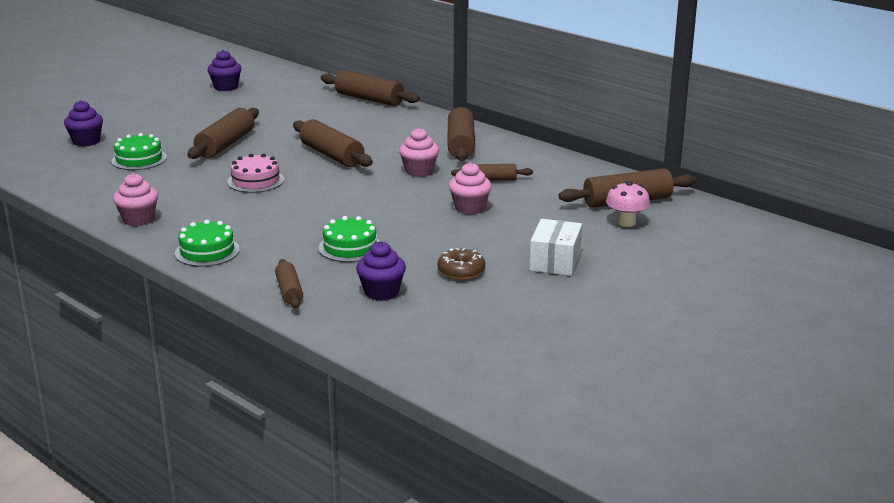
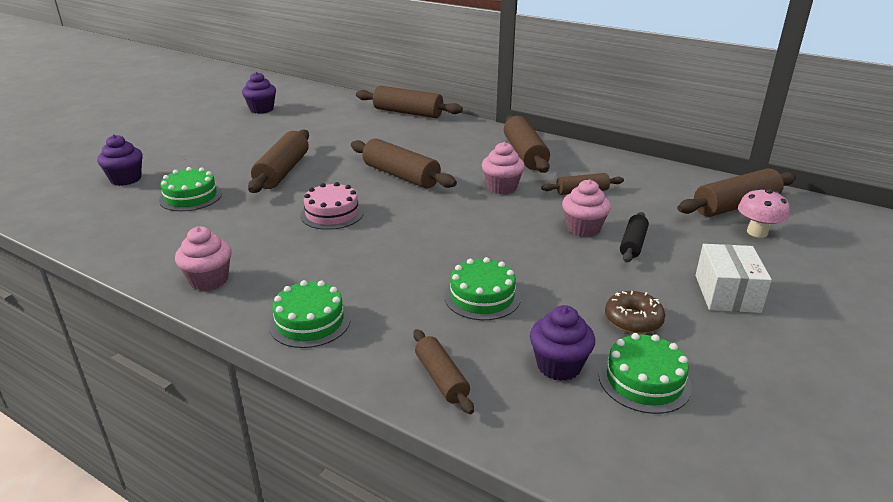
camera: 10 degrees left, 5 degrees up
(440, 305) = (644, 380): none -> green cake
(504, 222) = (632, 244): none -> black rolling pin

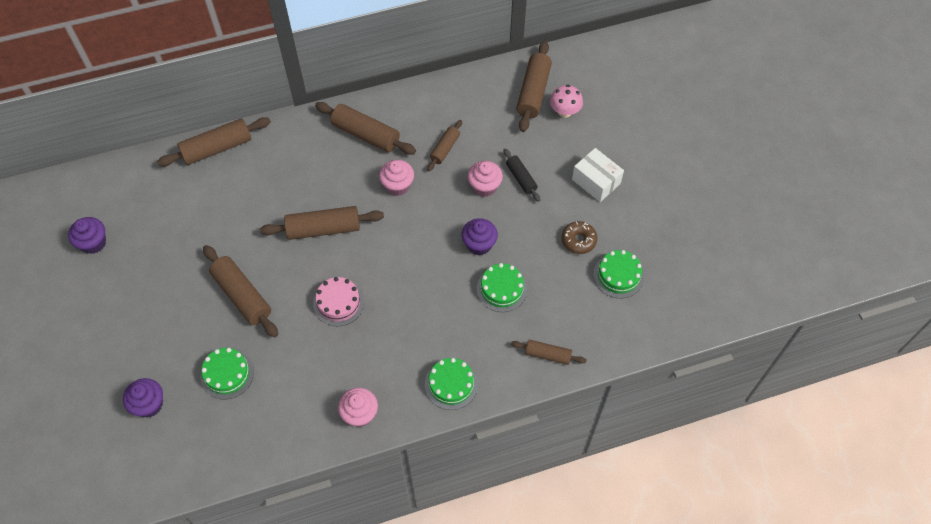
camera: 50 degrees left, 30 degrees up
(559, 366) = (581, 300): purple cupcake -> purple cupcake (479, 244)

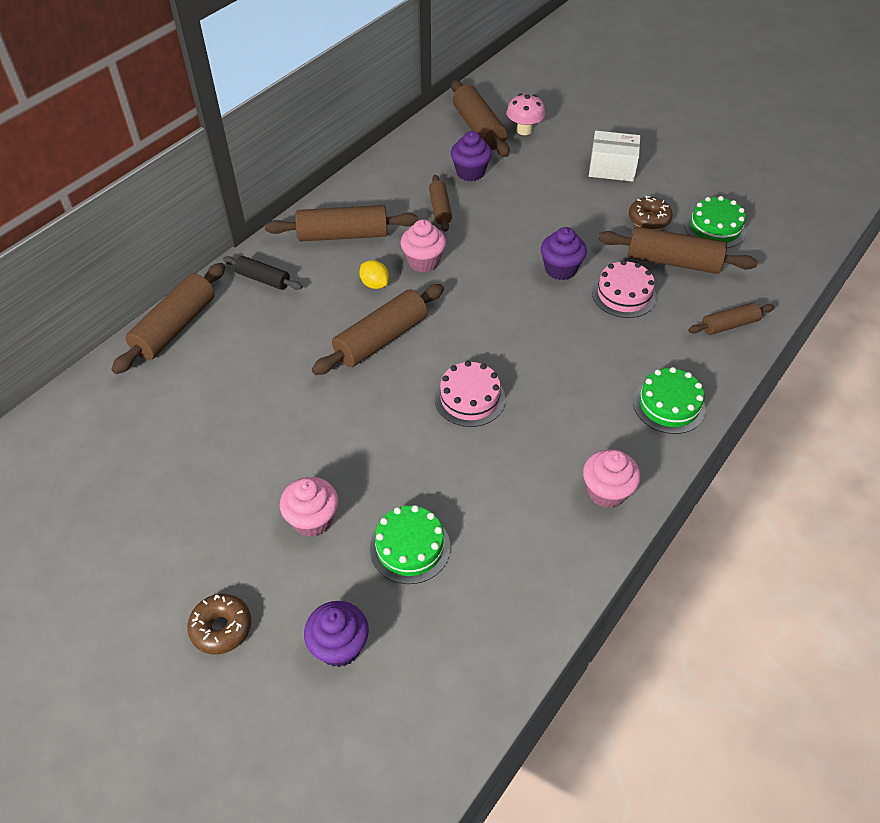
camera: 35 degrees left, 10 degrees down
(93, 243) = (90, 507): purple cupcake -> purple cupcake (470, 172)
(104, 355) = (221, 628): none -> brown donut
(242, 296) = (348, 454): brown rolling pin -> brown rolling pin (673, 262)
(353, 185) = (374, 284): none -> yellow lemon
(484, 187) = (513, 220): pink cupcake -> pink cupcake (312, 519)
(501, 289) = (624, 294): green cake -> pink cake
(521, 178) = (541, 198): black rolling pin -> black rolling pin (263, 279)

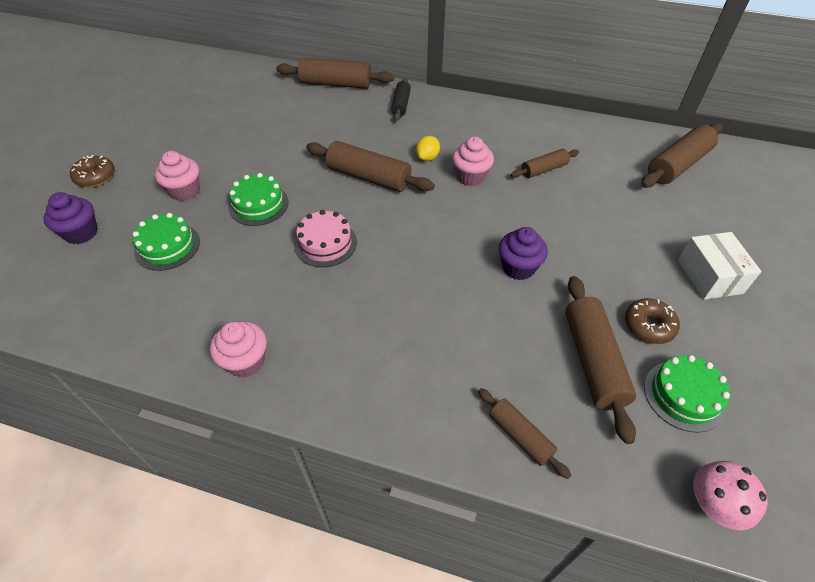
camera: 70 degrees right, 0 degrees up
(343, 235) = (473, 127): brown rolling pin -> none
(470, 172) = (609, 175): purple cupcake -> none
(524, 130) = (706, 195): pink mushroom -> pink mushroom (712, 505)
(624, 294) = (512, 325): pink cake -> none
(669, 405) = (371, 394): green cake -> green cake (258, 205)

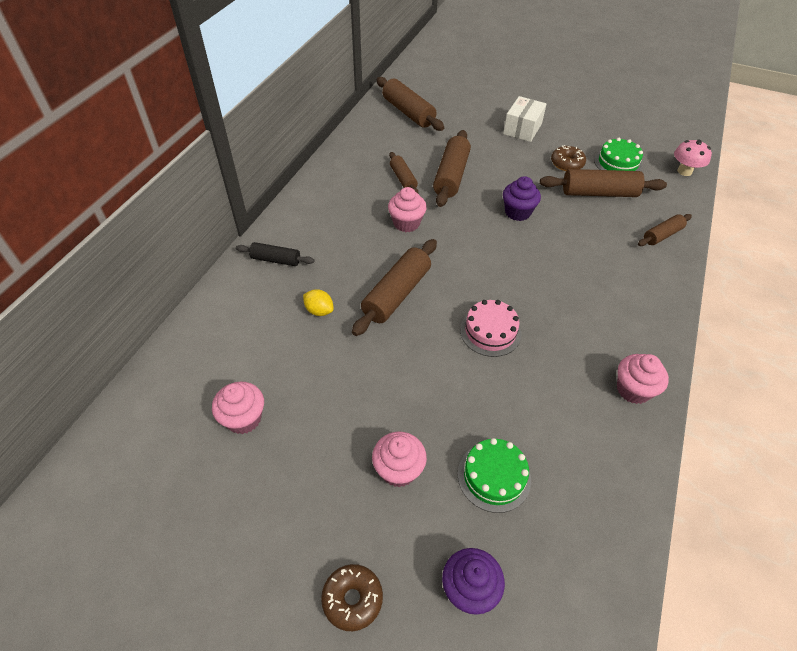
camera: 85 degrees left, 0 degrees up
(241, 113) = (244, 419): none -> pink cupcake
(258, 205) = (430, 389): green cake -> none
(336, 84) = (210, 315): brown rolling pin -> brown rolling pin (451, 176)
(427, 158) = (373, 248): yellow lemon -> yellow lemon (319, 310)
(709, 276) = (522, 129): white box -> white box turned 60 degrees counterclockwise

